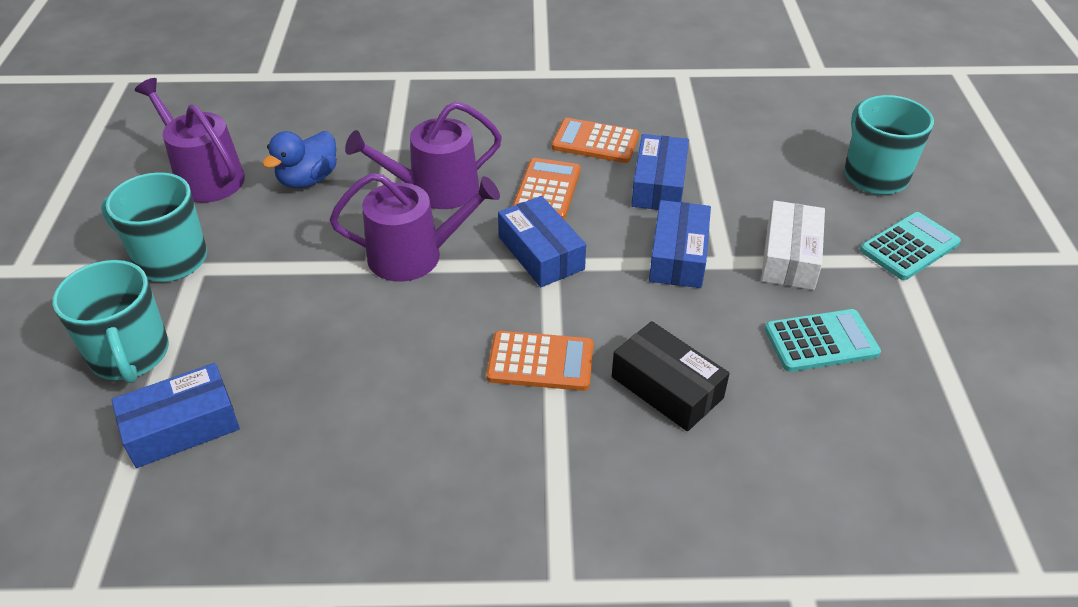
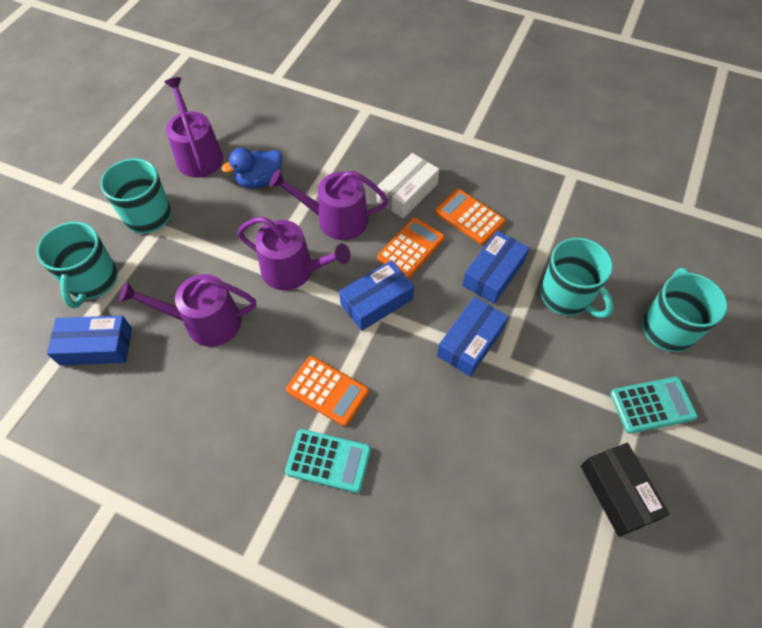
camera: 25 degrees right, 15 degrees up
(329, 346) = (205, 322): none -> purple watering can
(541, 253) = (376, 301): blue box -> blue box turned 60 degrees clockwise
(667, 387) = (398, 448): black box -> black box (618, 492)
(752, 181) = (566, 296): none -> turquoise mug
(790, 257) = (552, 376): white box -> white box (407, 193)
(821, 341) = (529, 459): turquoise calculator -> turquoise calculator (328, 461)

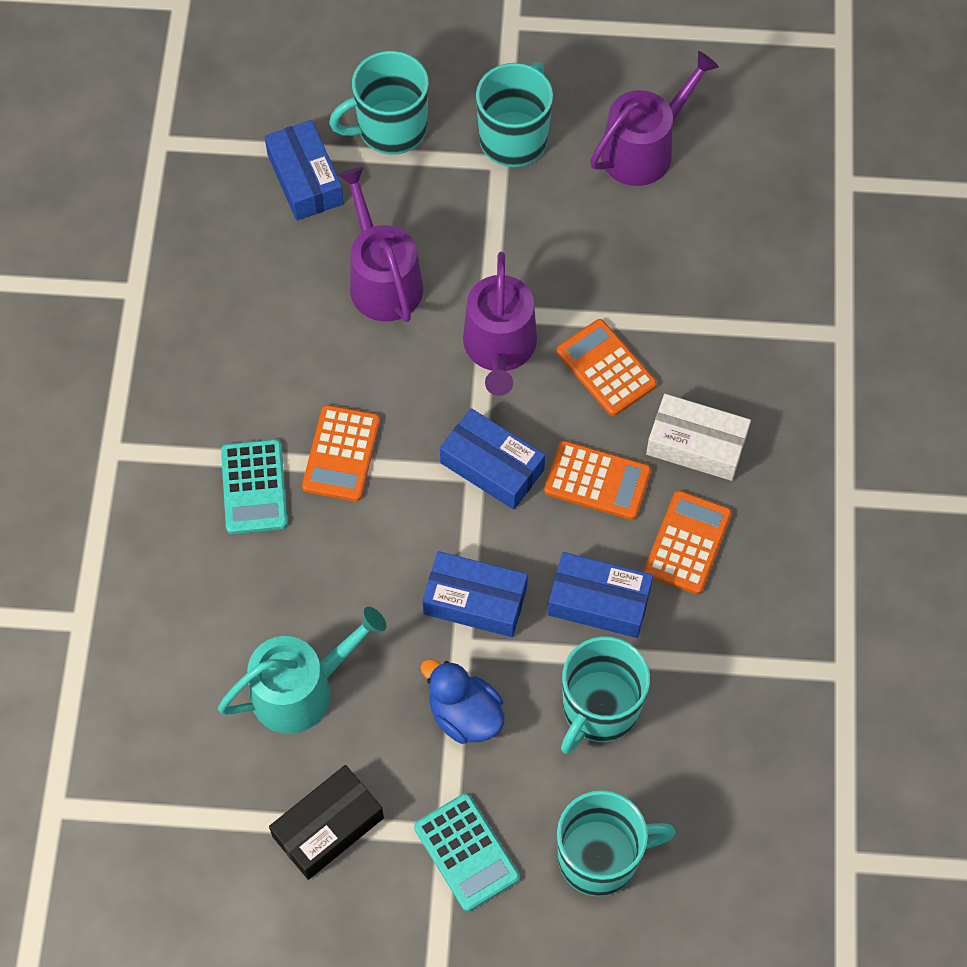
camera: 70 degrees right, 5 degrees up
(259, 180) = (633, 245): blue duck -> blue duck (464, 715)
(335, 219) = (606, 368): purple watering can -> orange calculator
(504, 477) = (301, 689): none -> turquoise watering can

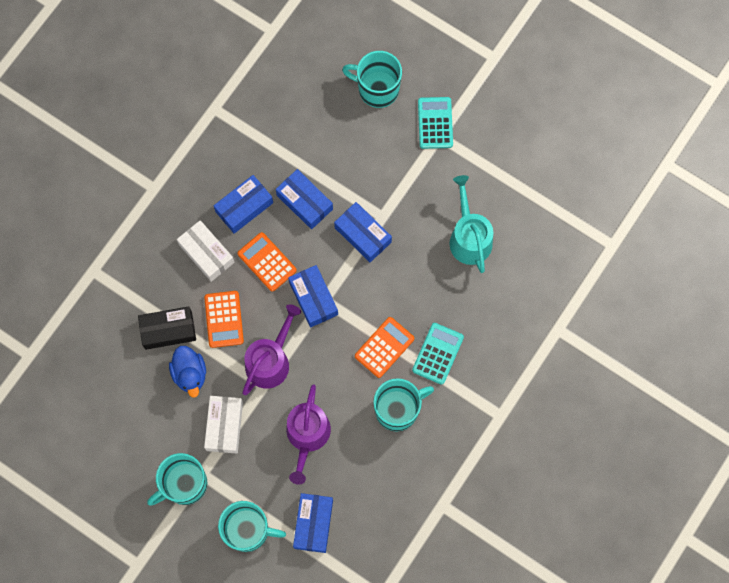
camera: 150 degrees left, 10 degrees up
(301, 689) = (469, 237): turquoise watering can -> turquoise watering can turned 75 degrees clockwise
(328, 827) = (491, 167): black box -> black box (168, 330)
(464, 715) = (400, 184): blue duck -> blue duck (190, 374)
(508, 233) = (224, 426): none -> white box
(599, 709) = (336, 153): turquoise mug -> turquoise mug (398, 409)
(644, 149) = (119, 436): purple watering can -> none
(688, 543) = (244, 207): orange calculator -> blue box

